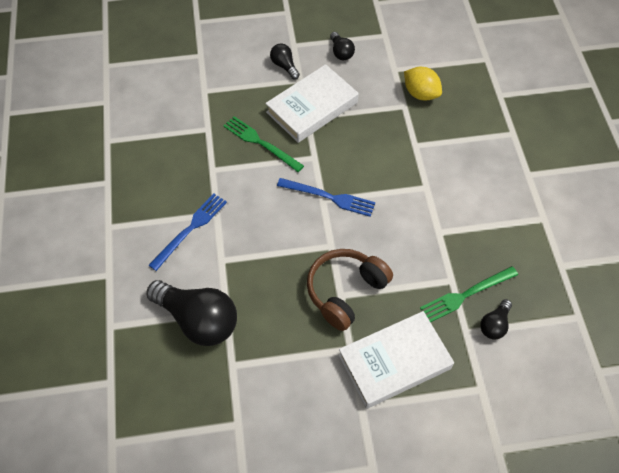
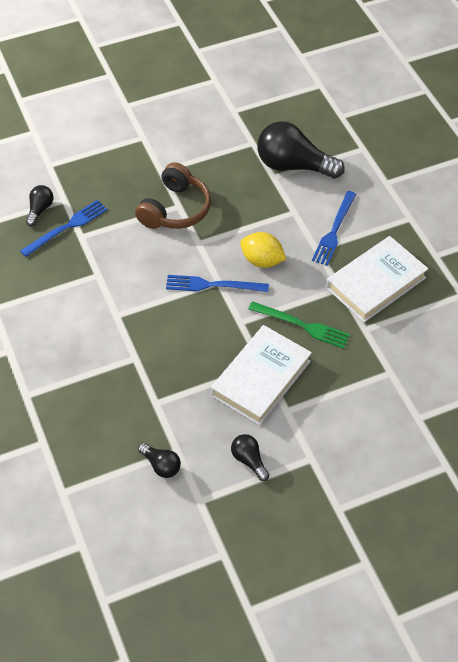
camera: 165 degrees right, 5 degrees down
(284, 66) = (311, 425): black light bulb -> black light bulb (161, 465)
(394, 362) = (122, 169): white book -> white book (376, 283)
(420, 94) = (139, 423): yellow lemon -> yellow lemon (262, 260)
(466, 294) = (67, 227): green fork -> blue fork

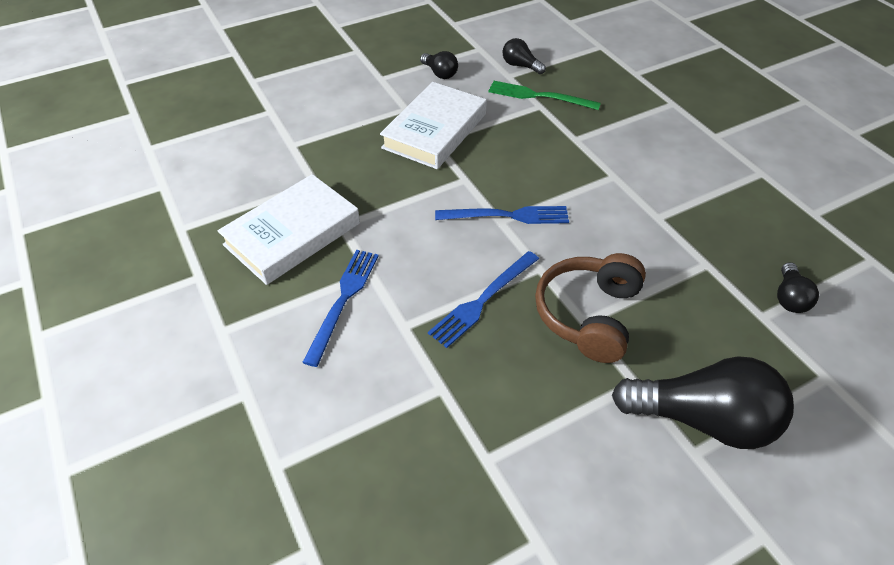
camera: 175 degrees right, 5 degrees down
(67, 227) = (734, 274): blue fork -> blue fork (483, 300)
(262, 260) = (447, 250): yellow lemon -> none
(293, 166) = (408, 413): black light bulb -> black light bulb (703, 419)
(302, 325) = (391, 181): green fork -> green fork (539, 96)

